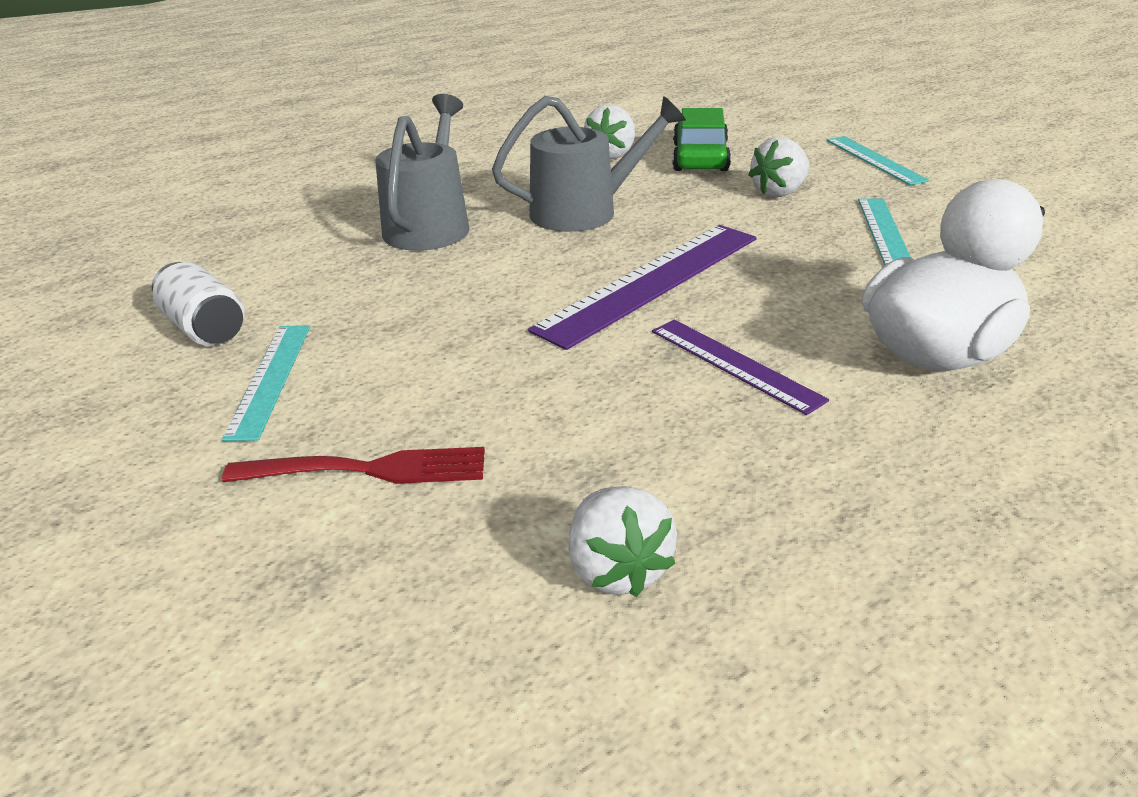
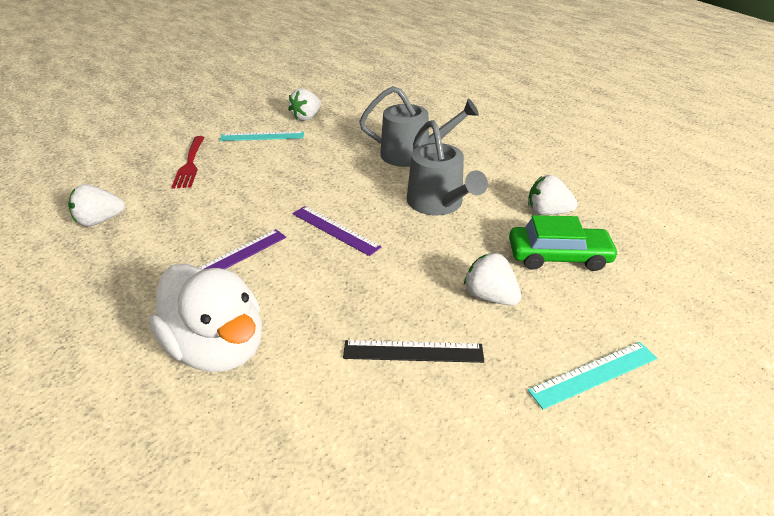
camera: 85 degrees right, 5 degrees up
(205, 328) = (306, 117): white can -> white strawberry
(651, 282) = (335, 230): purple ruler -> purple ruler, size x0.59
(884, 232) = (413, 351): turquoise ruler -> black ruler

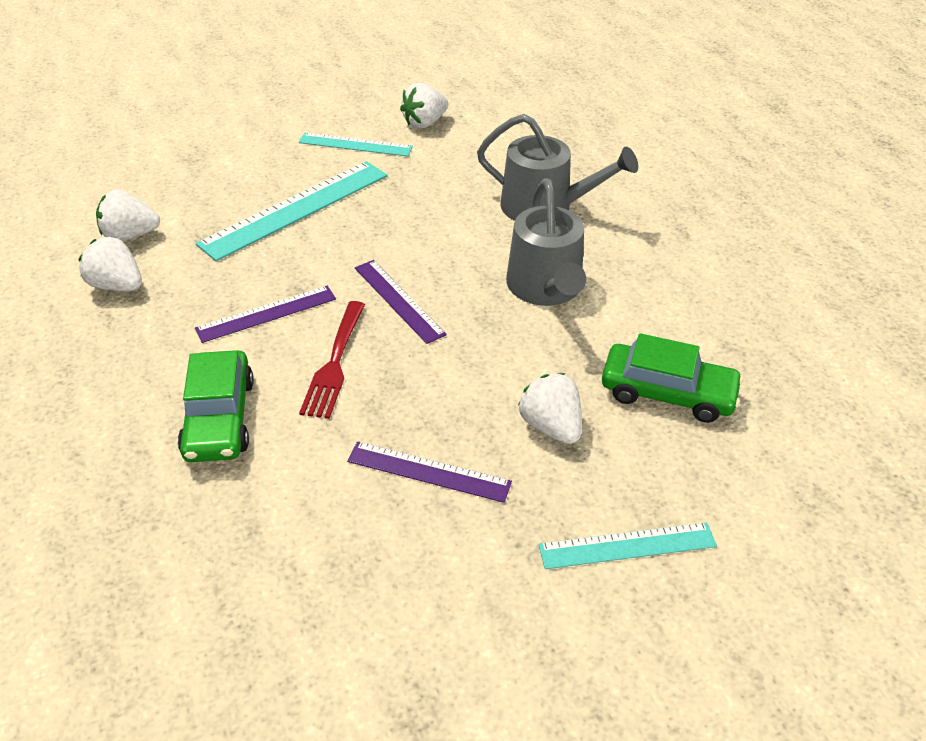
camera: 15 degrees right, 5 degrees up
(190, 163) = (252, 172): red fork -> red fork (334, 362)
(218, 346) = (219, 418): white duck -> green car
(232, 182) = (296, 209): none -> turquoise ruler
(413, 351) = (428, 471): black ruler -> purple ruler
(547, 212) = (687, 328): white strawberry -> white strawberry (117, 285)

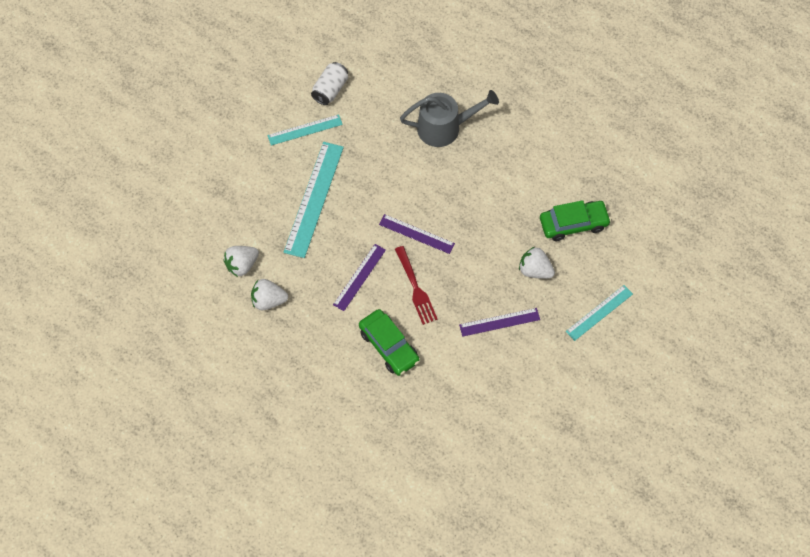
camera: 30 degrees left, 20 degrees up
(424, 123) = (330, 90): white strawberry -> white can
(546, 288) = (481, 187): grey watering can -> none

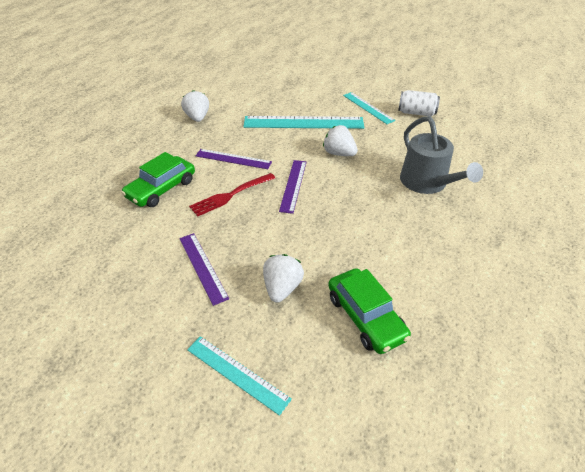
camera: 75 degrees right, 20 degrees down
(242, 265) = (227, 101): white strawberry -> white strawberry (339, 153)

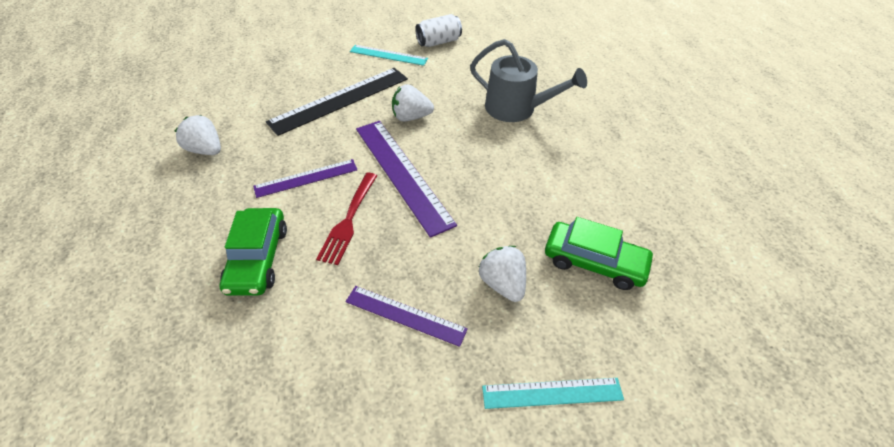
camera: 40 degrees left, 5 degrees up
(293, 185) = (402, 174): purple ruler -> purple ruler, size x1.70
(303, 122) = (340, 100): turquoise ruler -> black ruler

